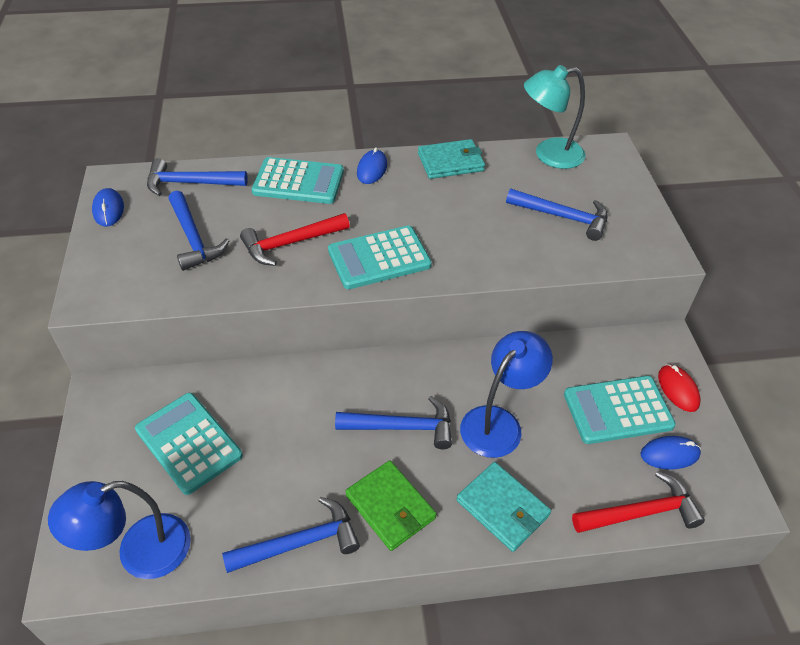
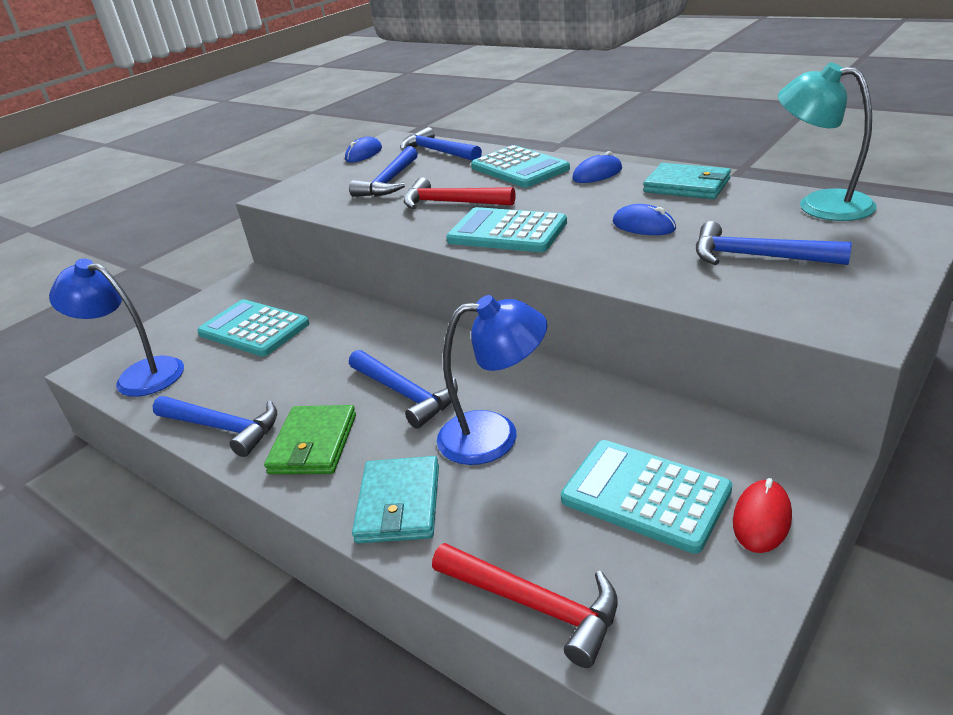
camera: 50 degrees right, 15 degrees down
(189, 443) = (254, 329): turquoise calculator -> turquoise calculator turned 60 degrees counterclockwise
(563, 217) = (756, 256): blue hammer -> blue hammer turned 135 degrees clockwise
(669, 454) = (654, 574): blue mouse -> blue mouse (643, 226)

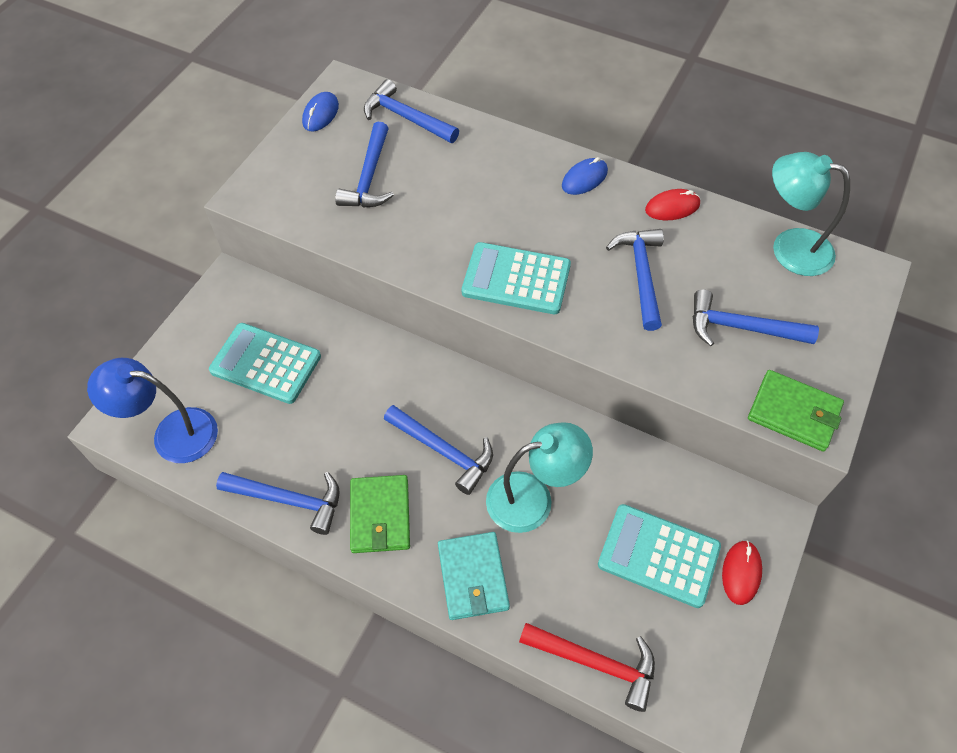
camera: 15 degrees left, 25 degrees up
(451, 203) = (447, 223): red hammer -> none
(495, 435) = (533, 498): blue lamp -> turquoise lamp
(519, 168) = (503, 161): turquoise calculator -> none
(643, 226) = (641, 275): blue mouse -> blue hammer
(687, 186) = (672, 207): turquoise wallet -> red mouse
(822, 317) = (794, 413): none -> green wallet

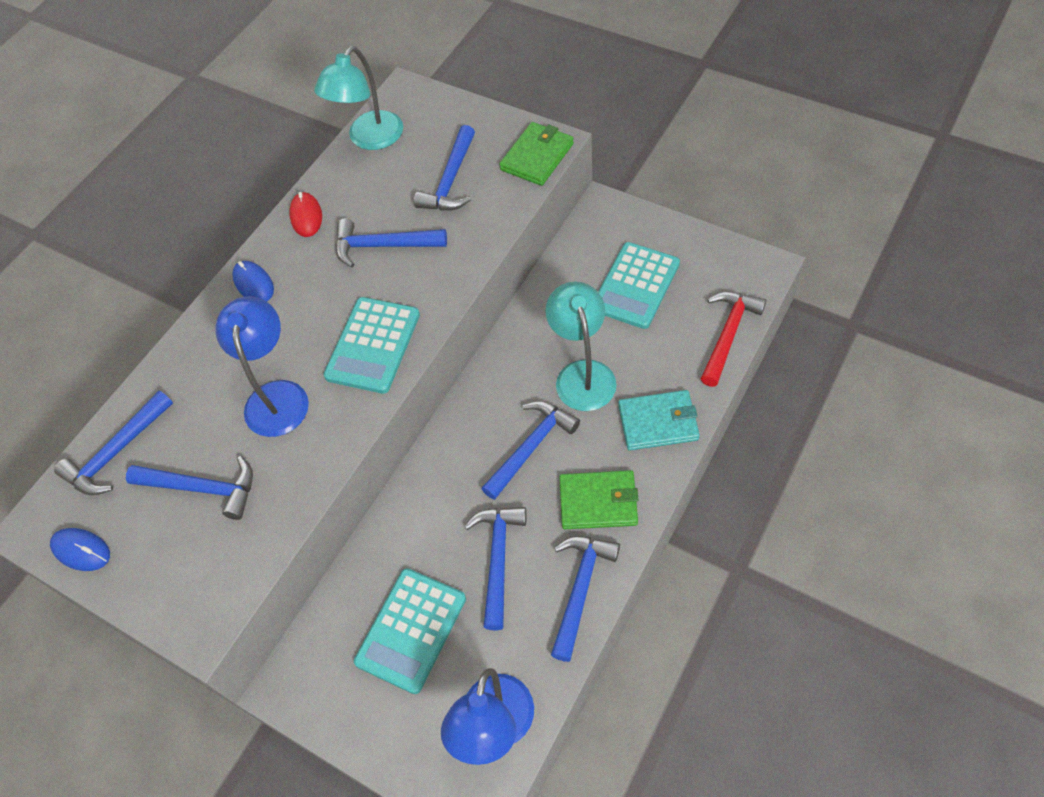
camera: 80 degrees left, 0 degrees up
(325, 427) = (498, 559): none -> blue hammer
(459, 213) = (276, 396): none -> blue lamp
(741, 573) = (649, 234): red mouse -> none

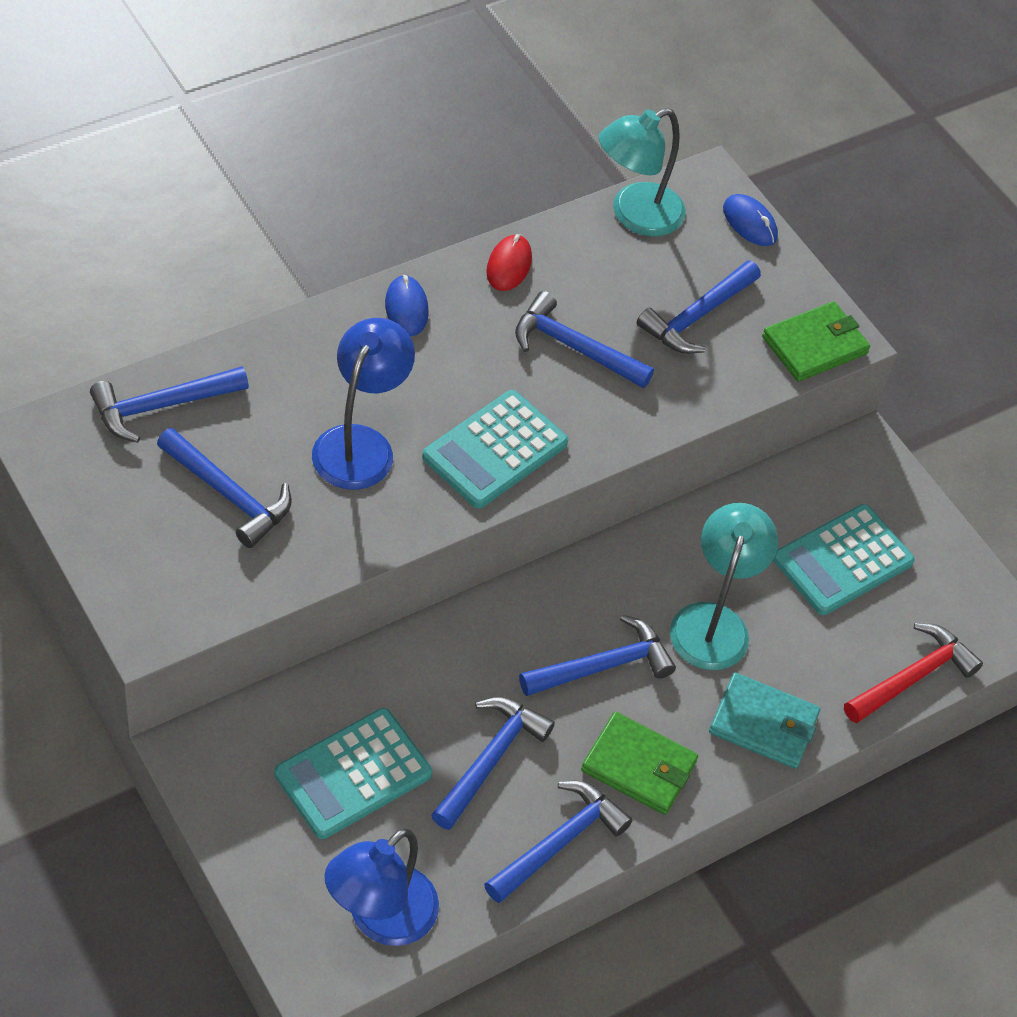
camera: 15 degrees right, 5 degrees down
(81, 550) = (73, 485): blue mouse -> blue mouse (749, 223)

